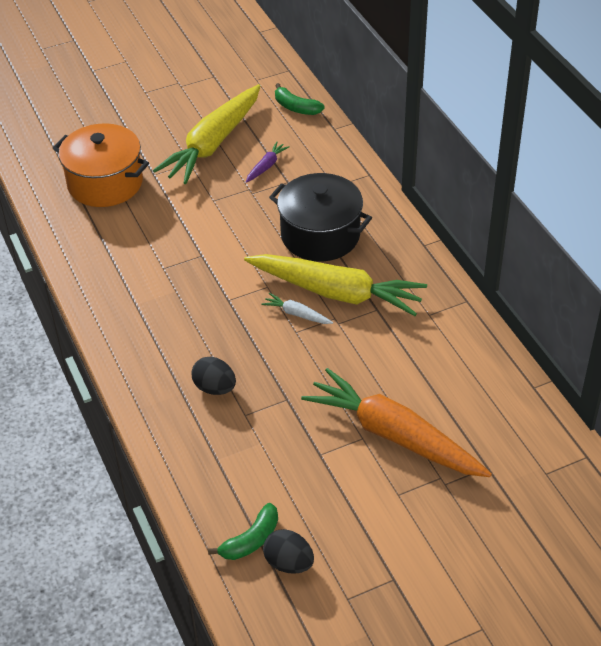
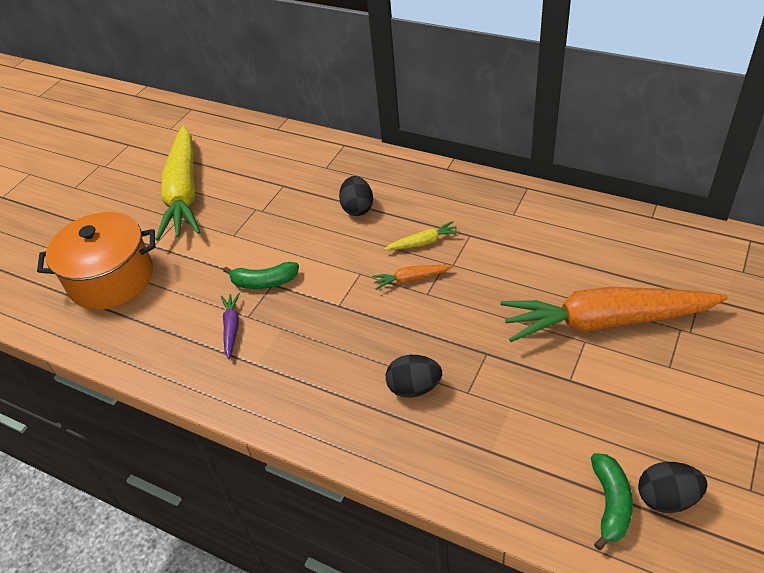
camera: 35 degrees left, 0 degrees up
(266, 166) = (251, 184): purple carrot -> purple carrot (232, 328)
(296, 107) = (228, 130): green banana -> green banana (264, 282)
(297, 314) = (411, 279): white carrot -> orange carrot
(320, 235) = (357, 208): black pot -> black egg
(336, 292) = (423, 242): yellow carrot -> yellow carrot, size x0.40

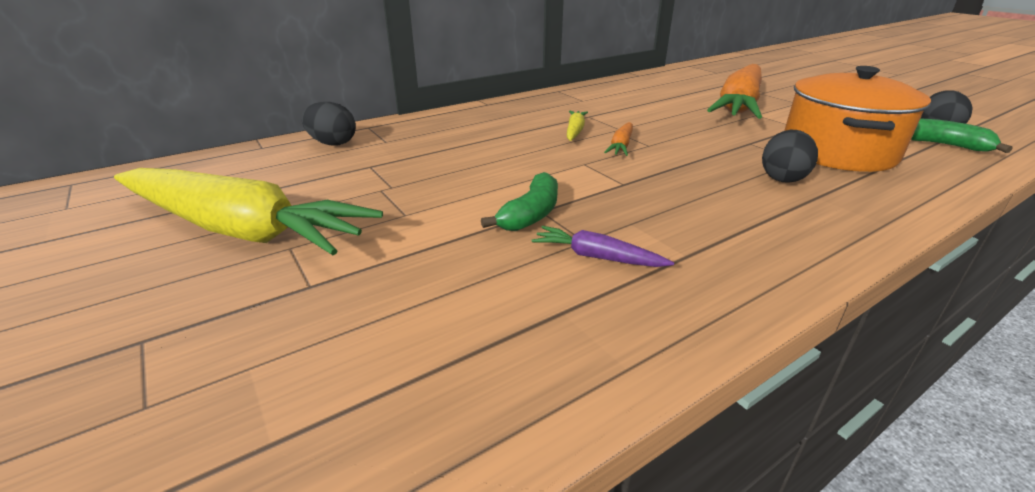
camera: 65 degrees left, 15 degrees down
(111, 279) = (319, 357): orange pot -> orange pot (837, 152)
(357, 208) = (480, 143): black egg -> black egg (332, 143)

